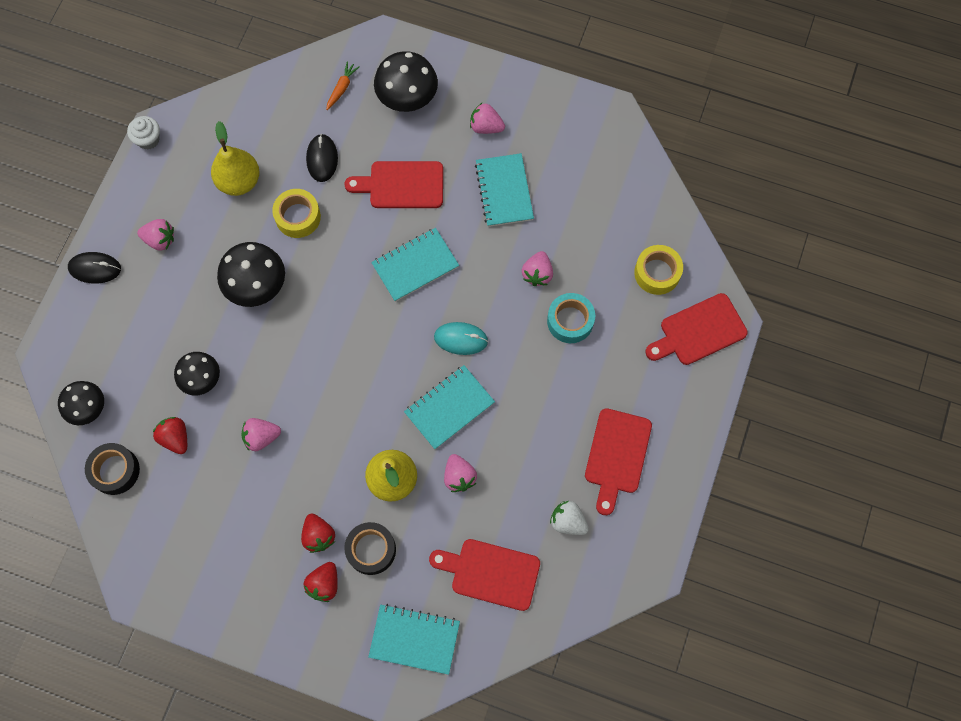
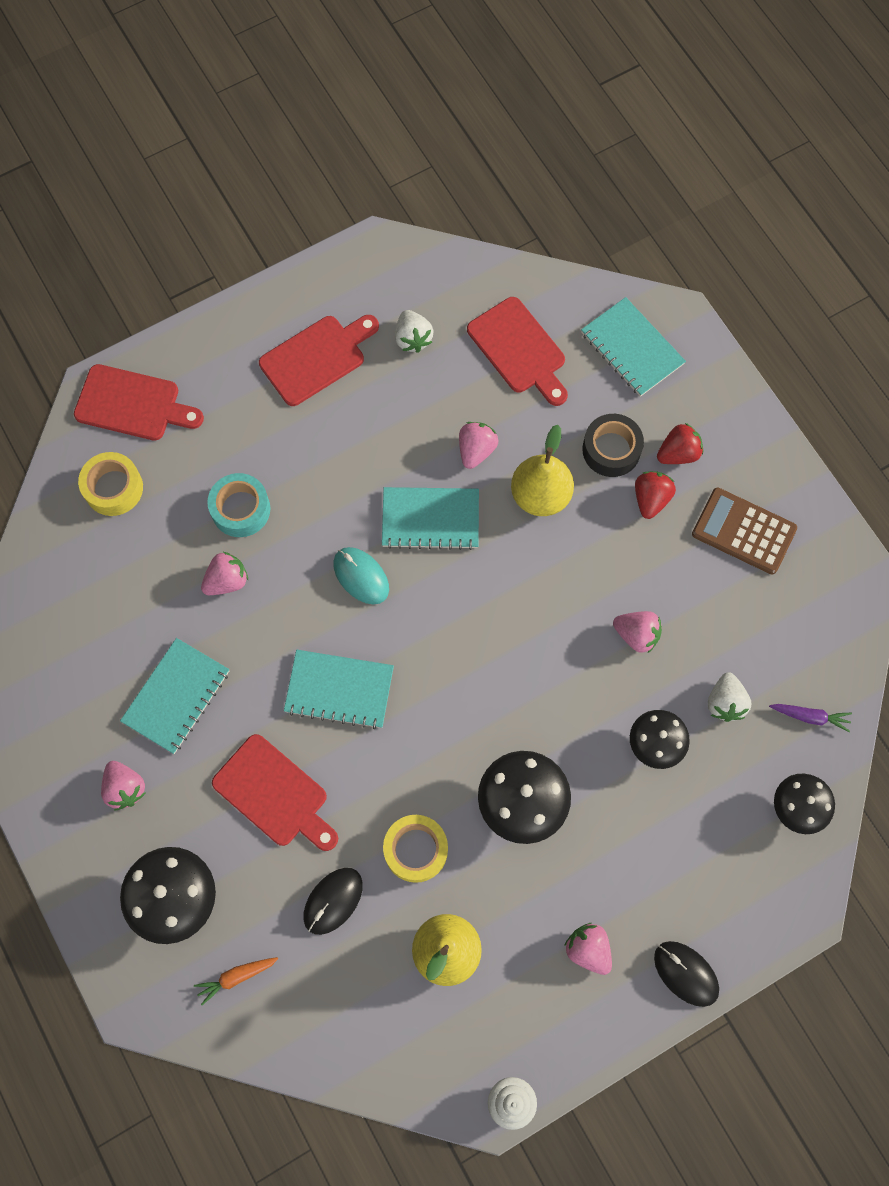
camera: 140 degrees left, 0 degrees up
(115, 471) = (810, 717): black tape -> purple carrot
(175, 438) = (725, 702): red strawberry -> white strawberry
(240, 562) = (743, 531): none -> brown calculator

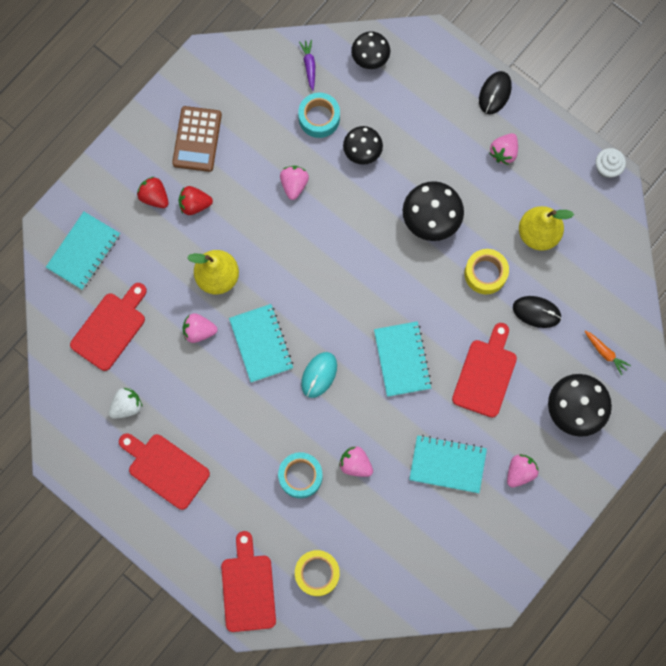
camera: 110 degrees left, 5 degrees up
(611, 450) = (167, 241): black tape -> none
(725, 702) = (319, 118): white strawberry -> turquoise tape

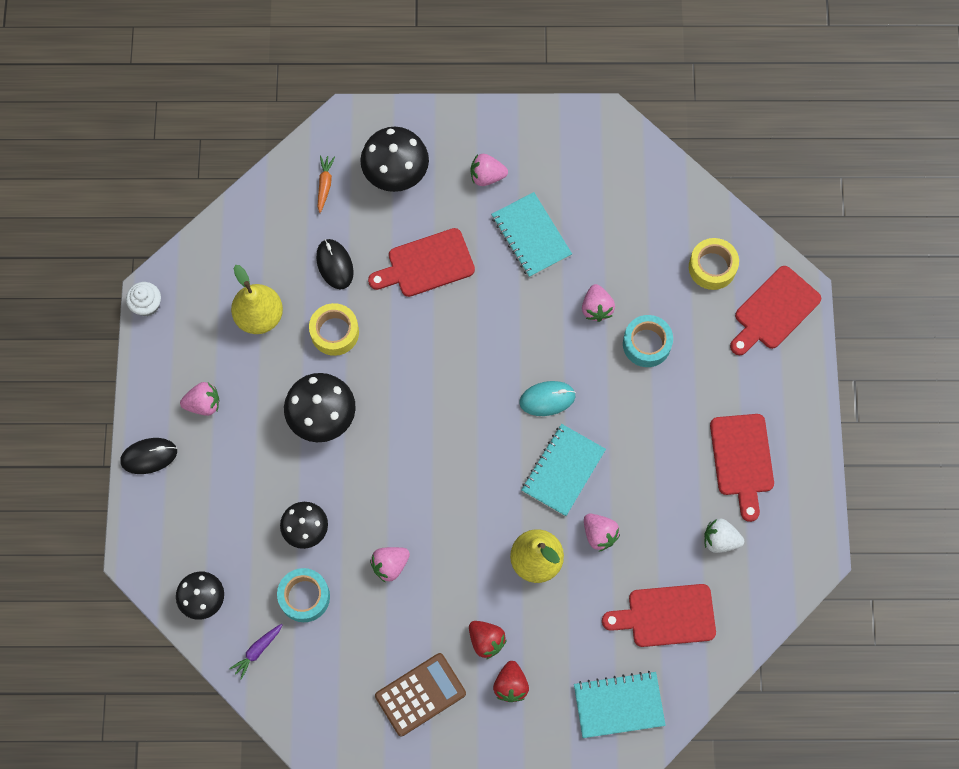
camera: 130 degrees left, 5 degrees down
(402, 359) = (473, 341): turquoise notebook -> none

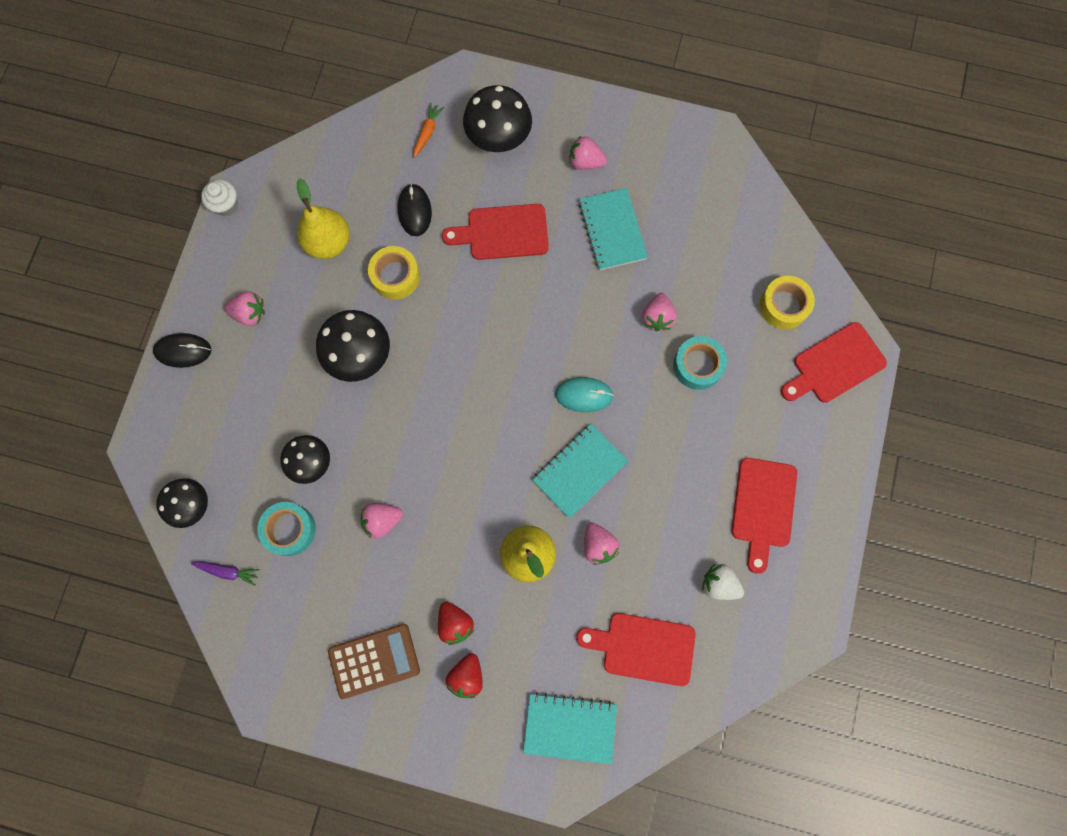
camera: 15 degrees right, 5 degrees up
(257, 651) = (228, 571): purple carrot -> purple carrot turned 135 degrees counterclockwise

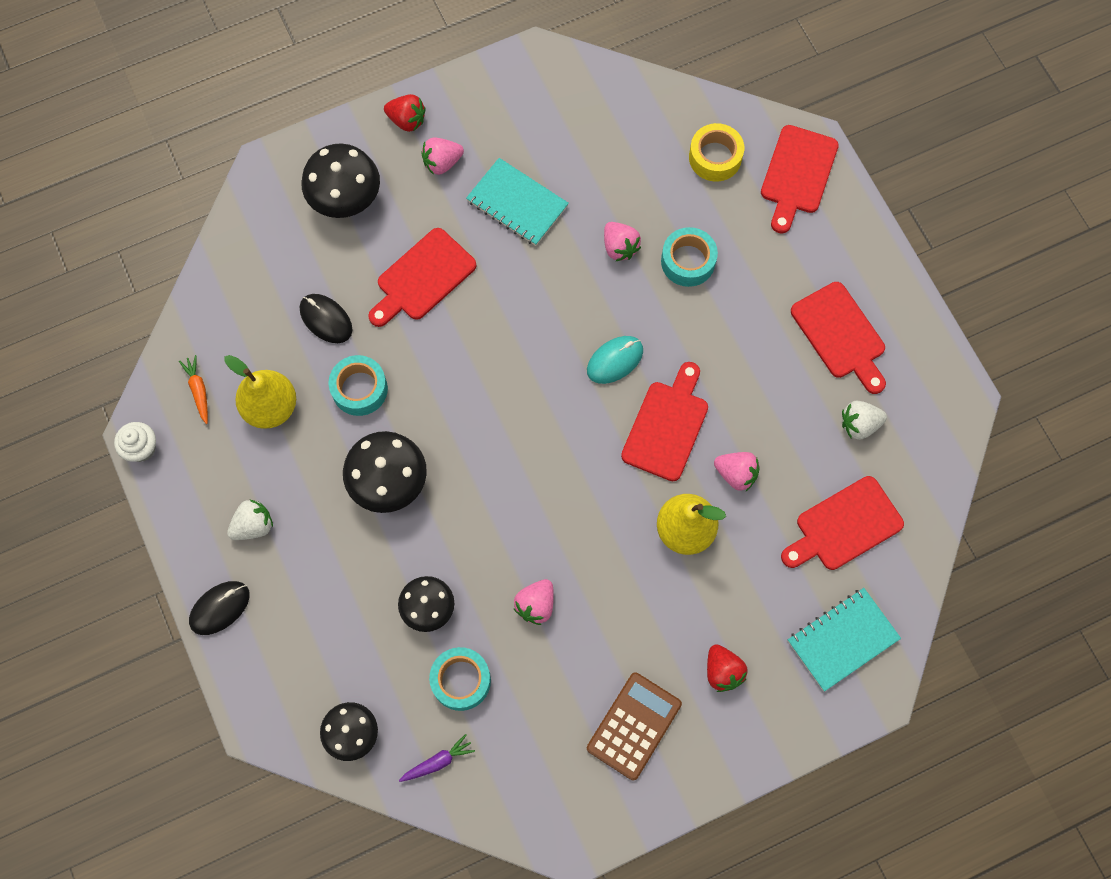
camera: 40 degrees left, 5 degrees down
(250, 313) = (253, 526): pink strawberry -> white strawberry
(395, 276) = (359, 389): yellow tape -> turquoise tape
(427, 132) = (276, 242): orange carrot -> orange carrot (198, 390)
(455, 623) = (674, 637): red strawberry -> red strawberry (407, 120)
(580, 471) = (667, 426): turquoise notebook -> red cutting board

